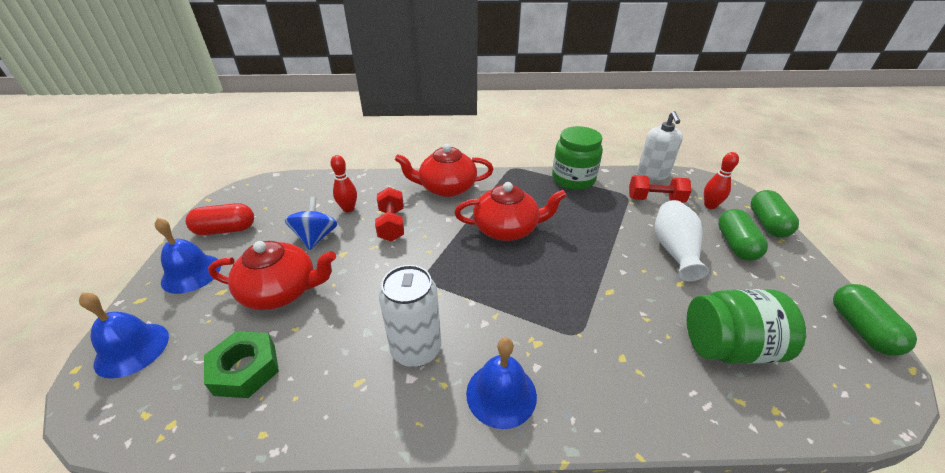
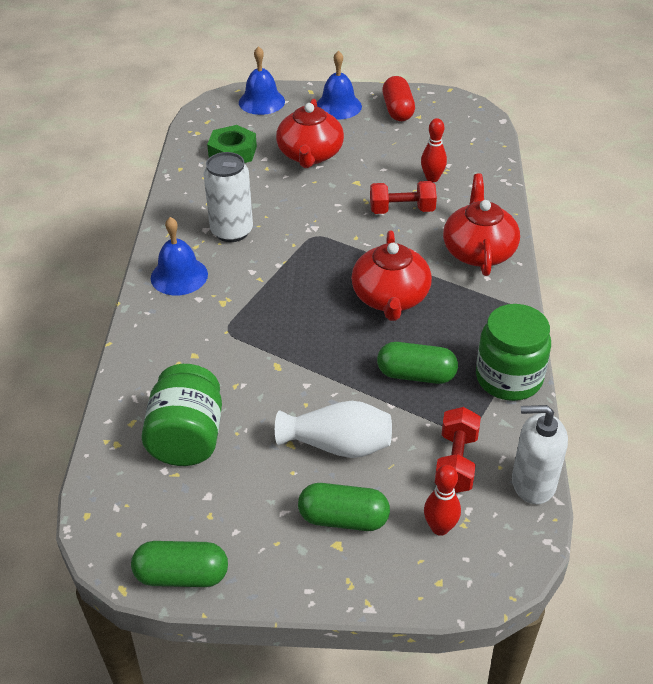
camera: 95 degrees right, 5 degrees up
(316, 237) = (382, 163): blue spinning top -> none
(767, 223) = (390, 585): green capsule -> green capsule (416, 375)

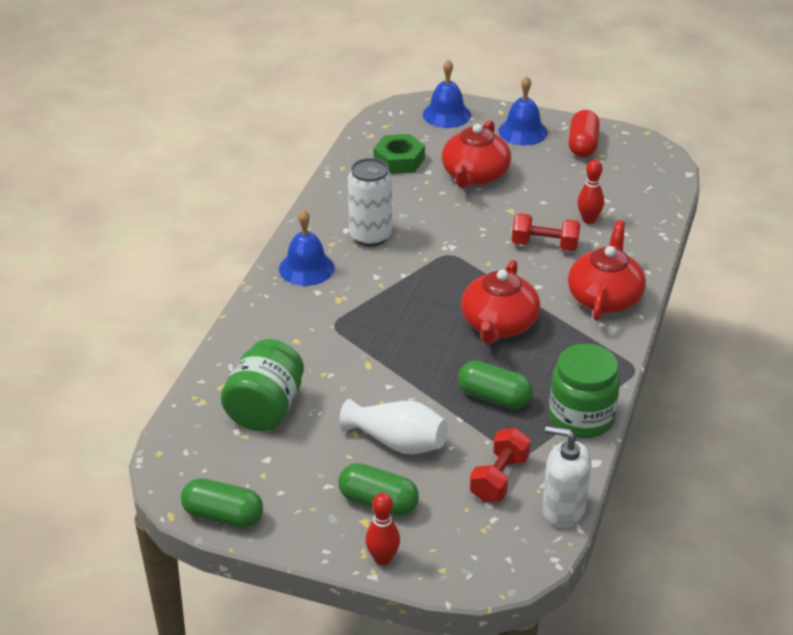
camera: 15 degrees right, 5 degrees down
(440, 528) = (461, 528): red bowling pin -> red bowling pin (382, 558)

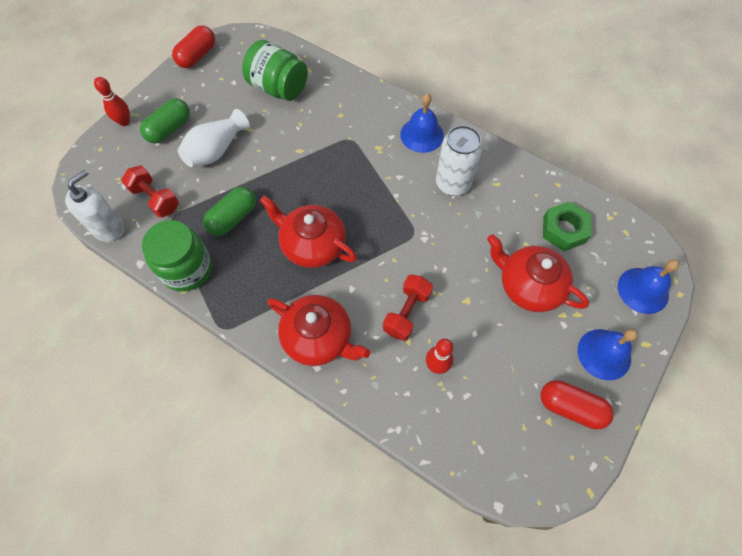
camera: 105 degrees right, 25 degrees up
(223, 516) = (197, 56): green capsule -> red capsule

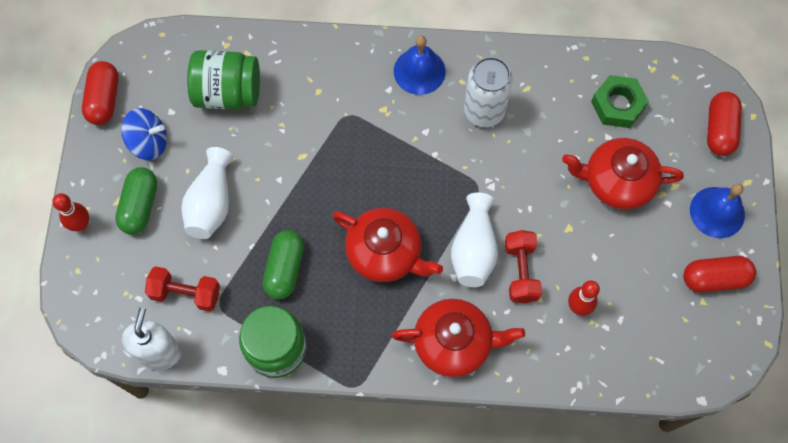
camera: 30 degrees left, 5 degrees up
(205, 94) = (149, 143): none -> blue spinning top
(312, 244) = (385, 253): red teapot -> red teapot turned 150 degrees counterclockwise
(380, 277) = (473, 249): none -> white vase
(643, 290) = (719, 130): blue bell -> red capsule

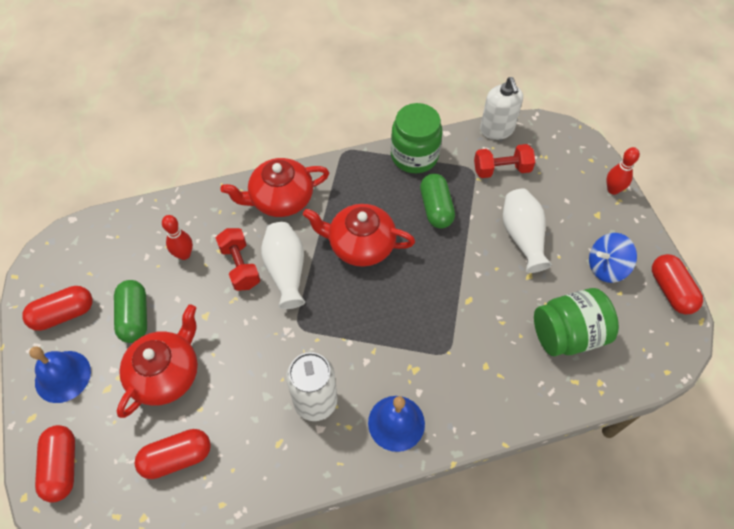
camera: 160 degrees right, 10 degrees down
(140, 206) = (577, 217): green capsule -> green capsule (135, 317)
(616, 182) = (166, 374): red teapot -> red teapot turned 45 degrees counterclockwise
(617, 105) = (177, 457): green nut -> red capsule

